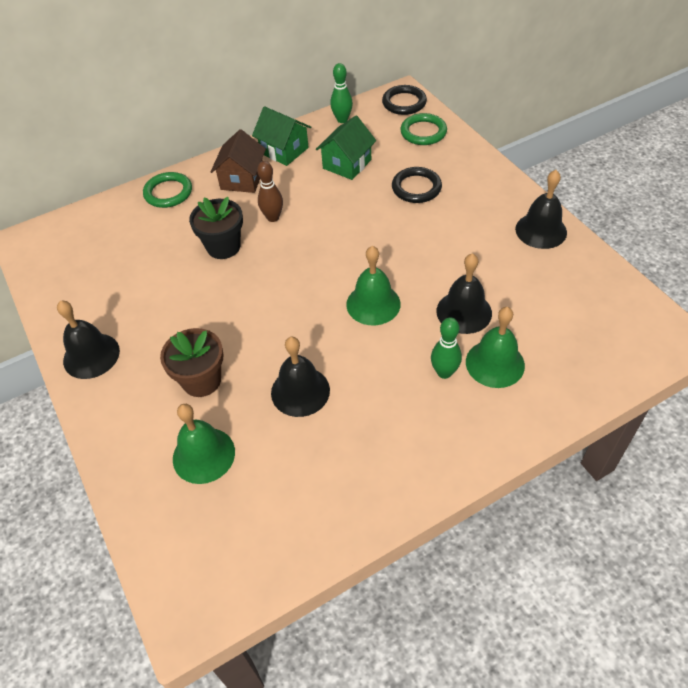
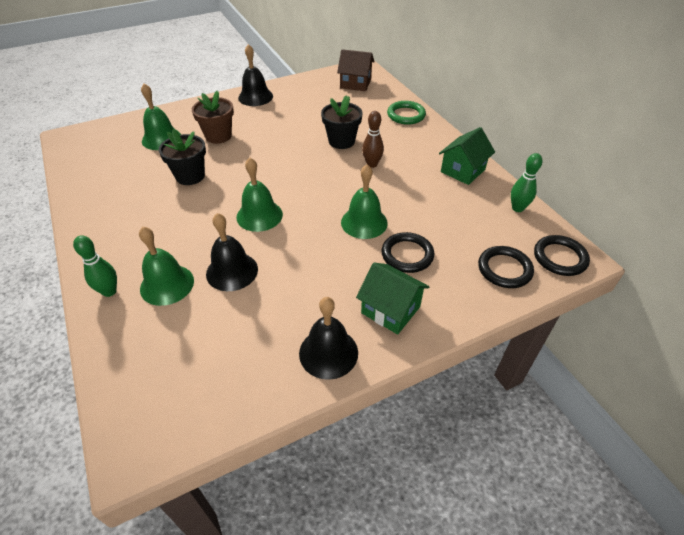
camera: 90 degrees right, 5 degrees down
(242, 179) = (421, 148): brown house -> brown house (355, 83)
(300, 391) = (190, 176): black bell -> black flower pot
(347, 164) = (444, 208): green house -> green house (390, 310)
(374, 218) = (364, 222): none -> green bell
(423, 132) = (504, 269): green ring -> black ring
(444, 372) = (172, 251): green bowling pin -> green bowling pin (109, 291)

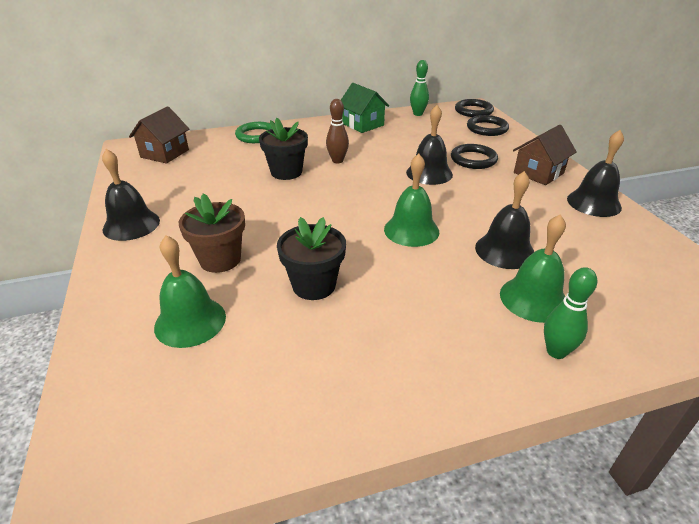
camera: 80 degrees left, 10 degrees down
(364, 222) = (429, 173): green bell -> black bell
(390, 310) = (538, 173): green house -> brown house

